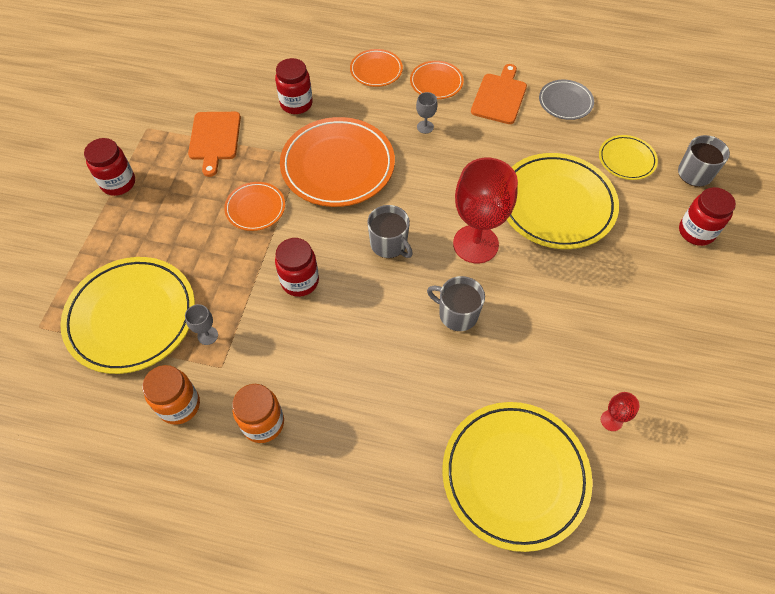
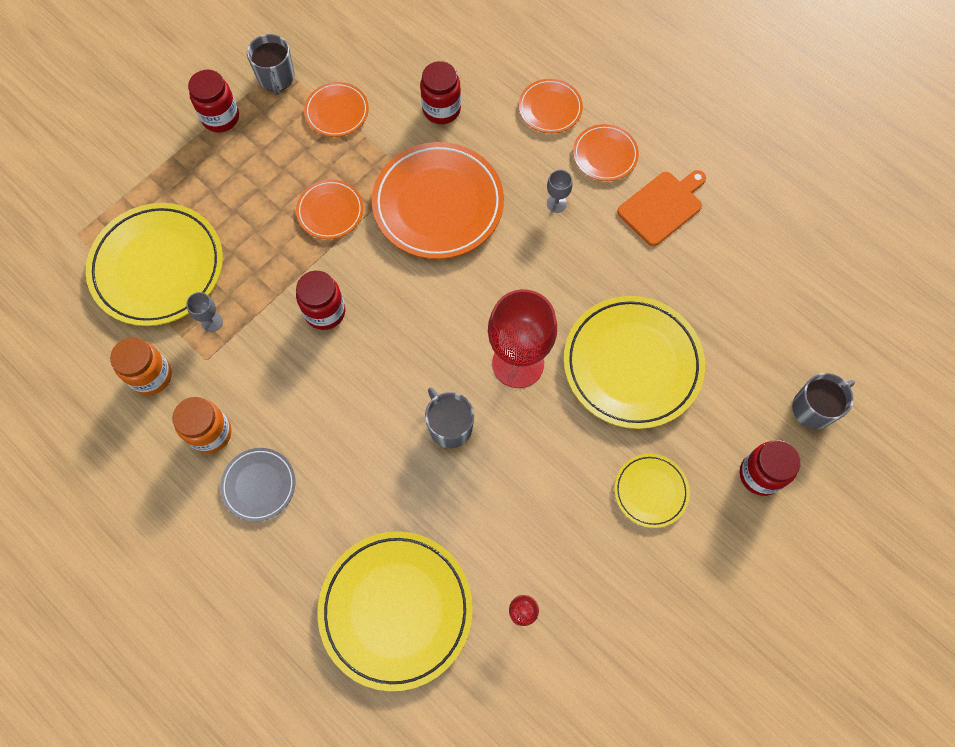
camera: 30 degrees right, 10 degrees up
(214, 139) = (337, 112): orange cutting board -> orange plate
(389, 244) = (433, 318): grey mug -> grey mug (276, 77)
(565, 102) = (731, 249): grey plate -> grey plate (259, 485)
(626, 160) = (748, 353): yellow plate -> yellow plate (650, 491)

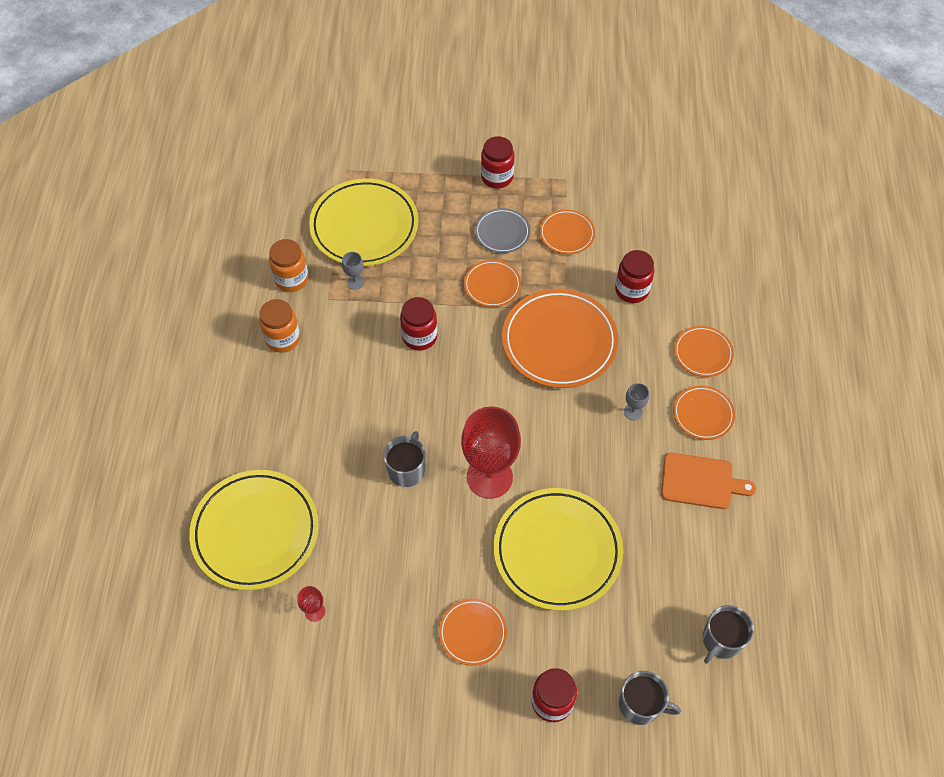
camera: 50 degrees right, 10 degrees down
(259, 485) = (272, 391): grey plate -> grey plate (502, 233)
(276, 77) = (556, 183): grey mug -> grey mug (721, 640)
(650, 491) = (472, 633): yellow plate -> orange plate

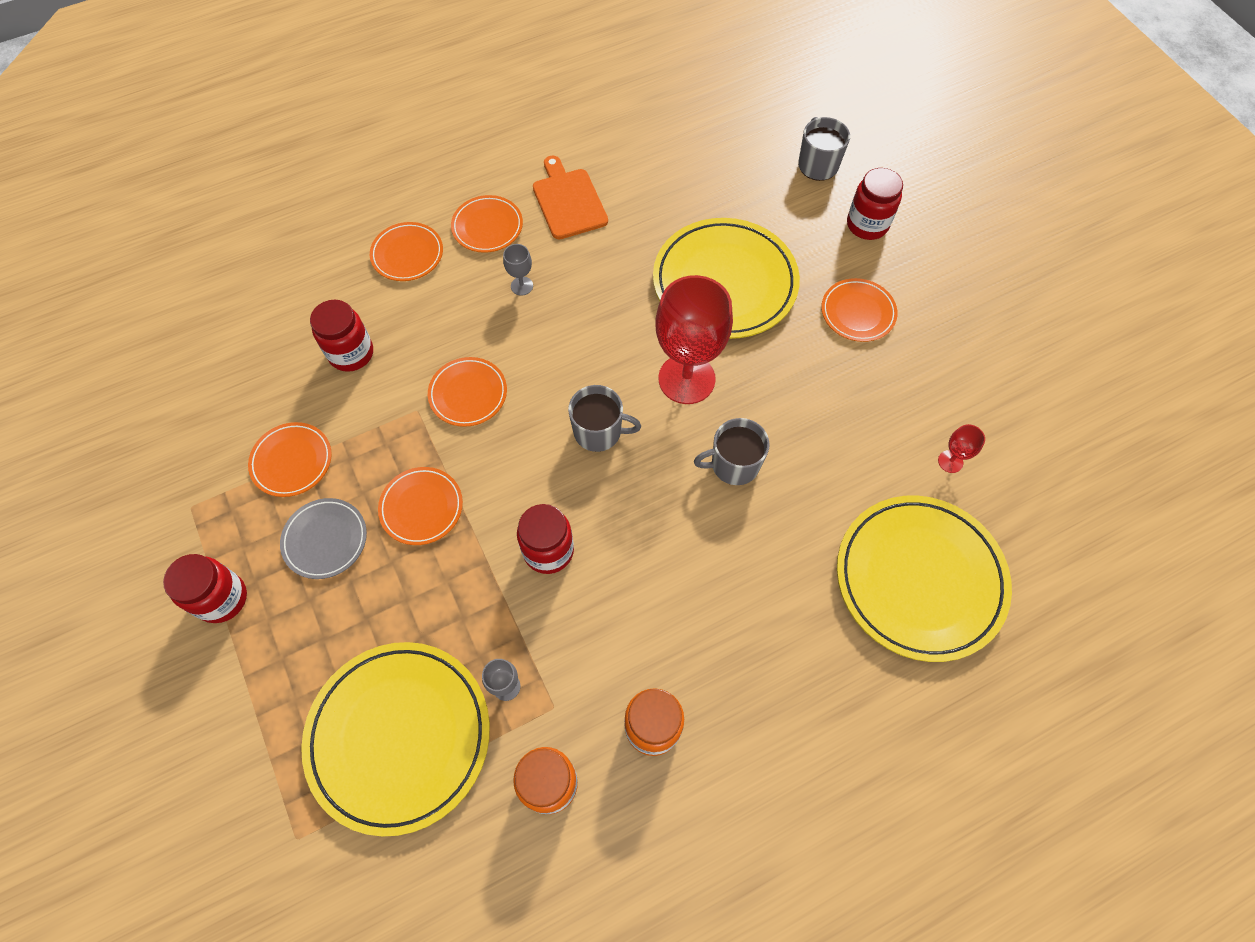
camera: 120 degrees left, 5 degrees up
(559, 341) = (468, 394): orange plate -> orange plate, size x0.51
(721, 640) = (717, 133): grey mug -> grey mug (599, 431)

